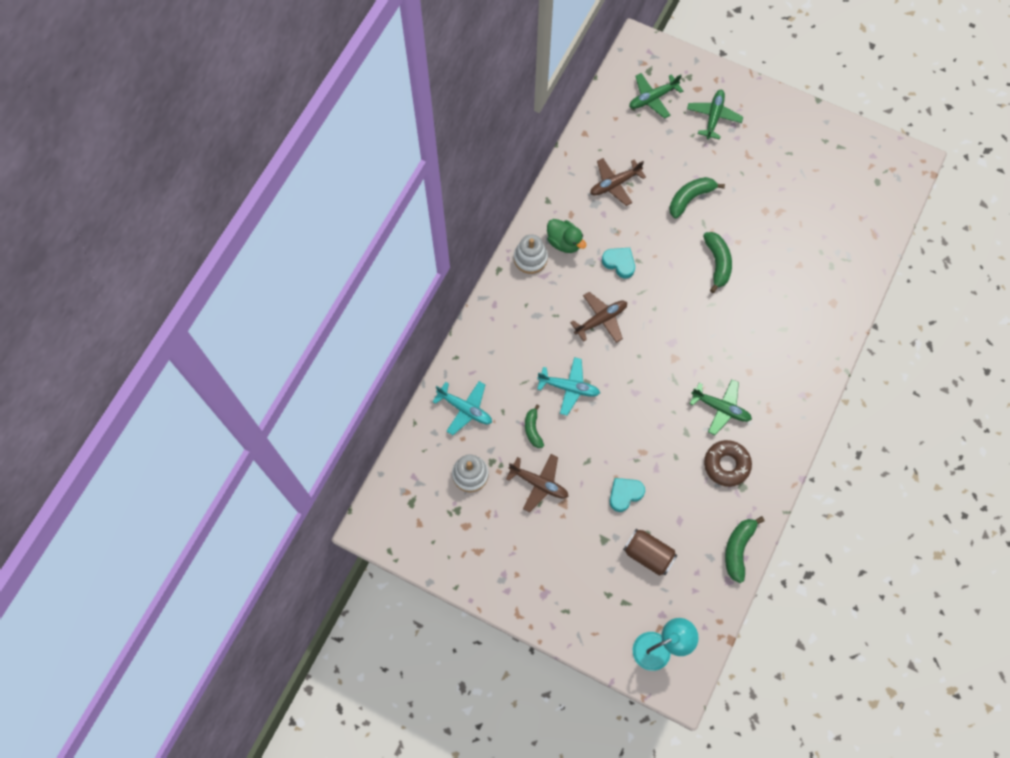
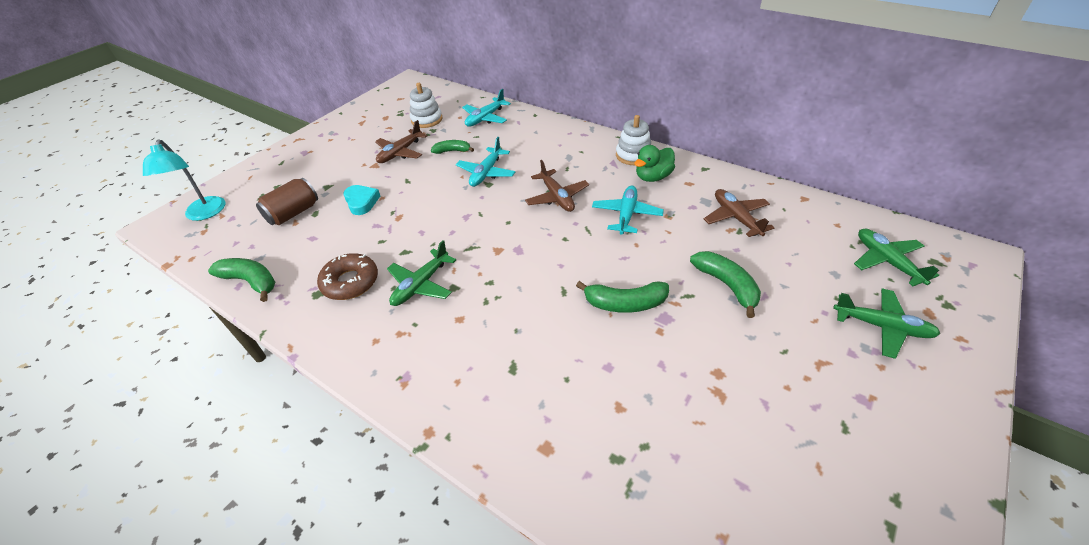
camera: 100 degrees right, 25 degrees down
(619, 263) = (626, 215): turquoise heart -> turquoise plane

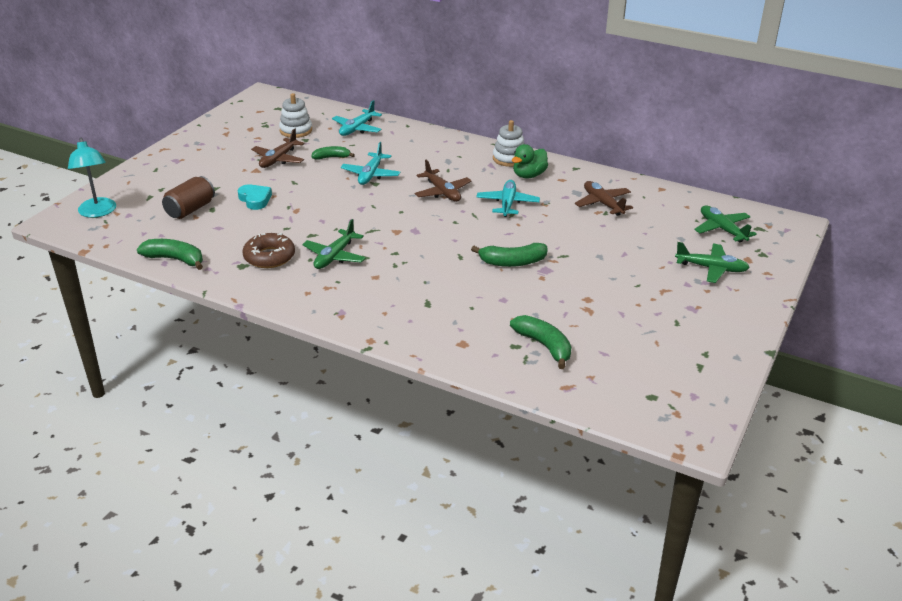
camera: 10 degrees left, 10 degrees down
(726, 285) = (594, 248): green banana -> green banana (544, 346)

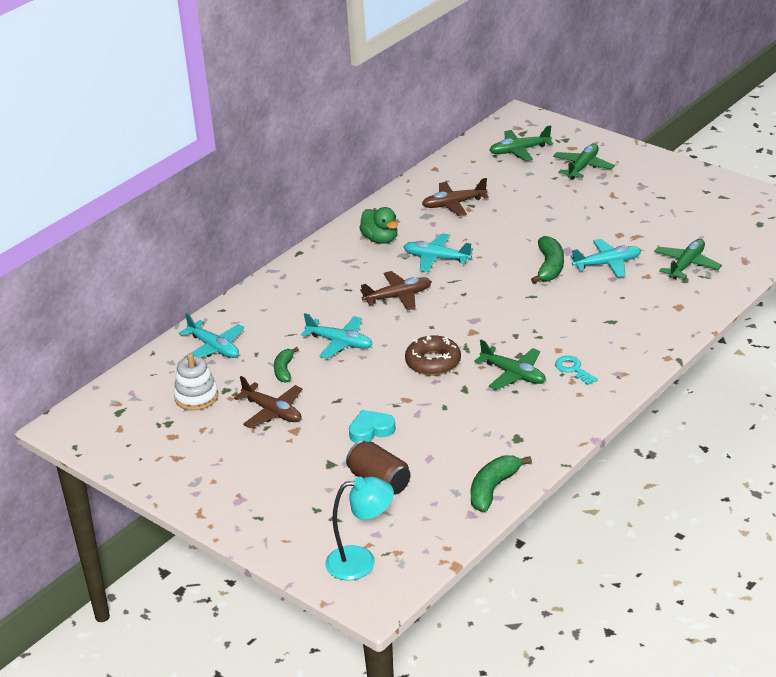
camera: 75 degrees left, 0 degrees up
(269, 257) = (504, 419): brown donut -> brown donut (433, 362)
(345, 287) = (573, 369): none -> turquoise key
(509, 159) = (337, 247): white stacking toy -> none
(529, 295) = (607, 264): none -> turquoise plane
(544, 346) = (687, 265): green banana -> green plane

